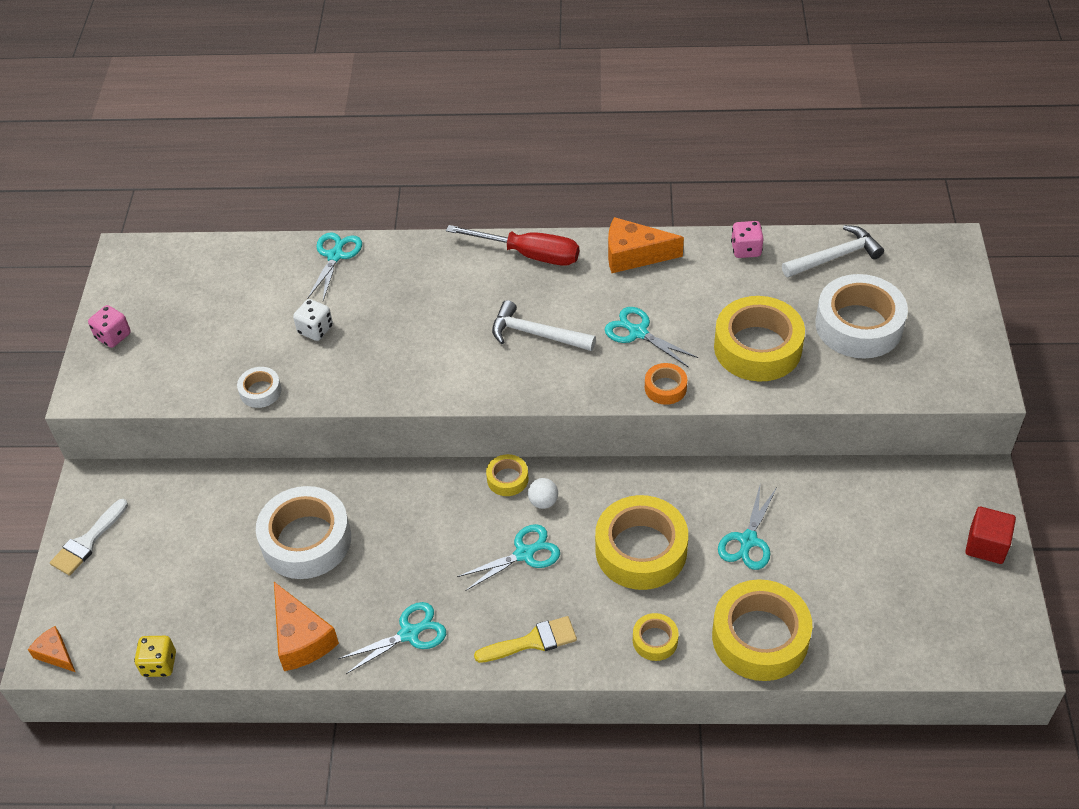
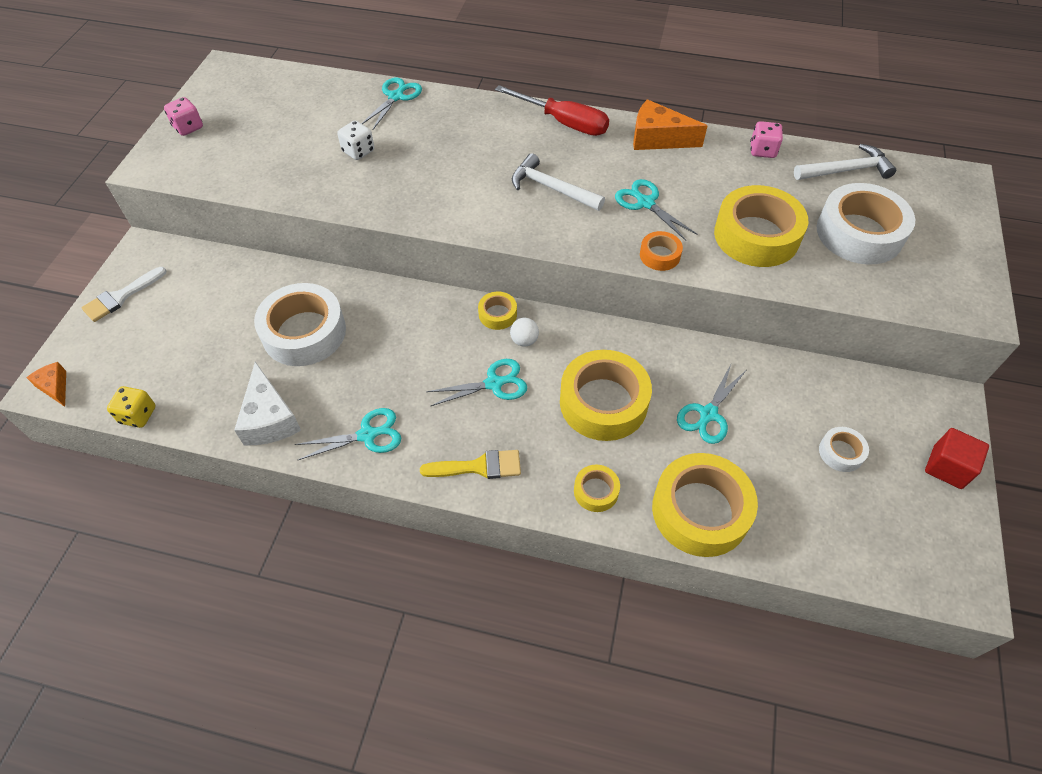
camera: 10 degrees right, 5 degrees up
(260, 391) = (293, 192): white tape -> white tape (841, 452)
(301, 638) = (269, 418): orange cheese -> white cheese

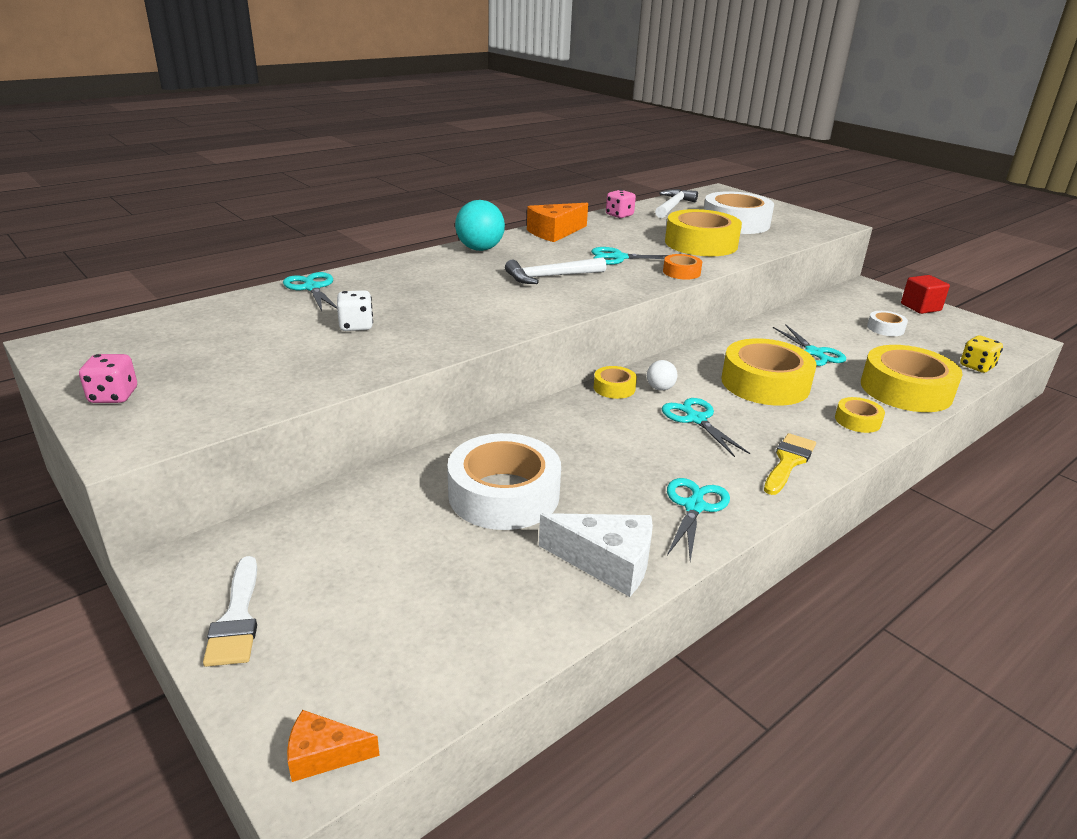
camera: 55 degrees left, 25 degrees down
(138, 415) = (485, 675): yellow dice -> yellow dice (976, 366)
(494, 383) = (695, 419): turquoise scissors -> turquoise scissors turned 45 degrees counterclockwise
(563, 123) = (480, 249): red screwdriver -> turquoise ball

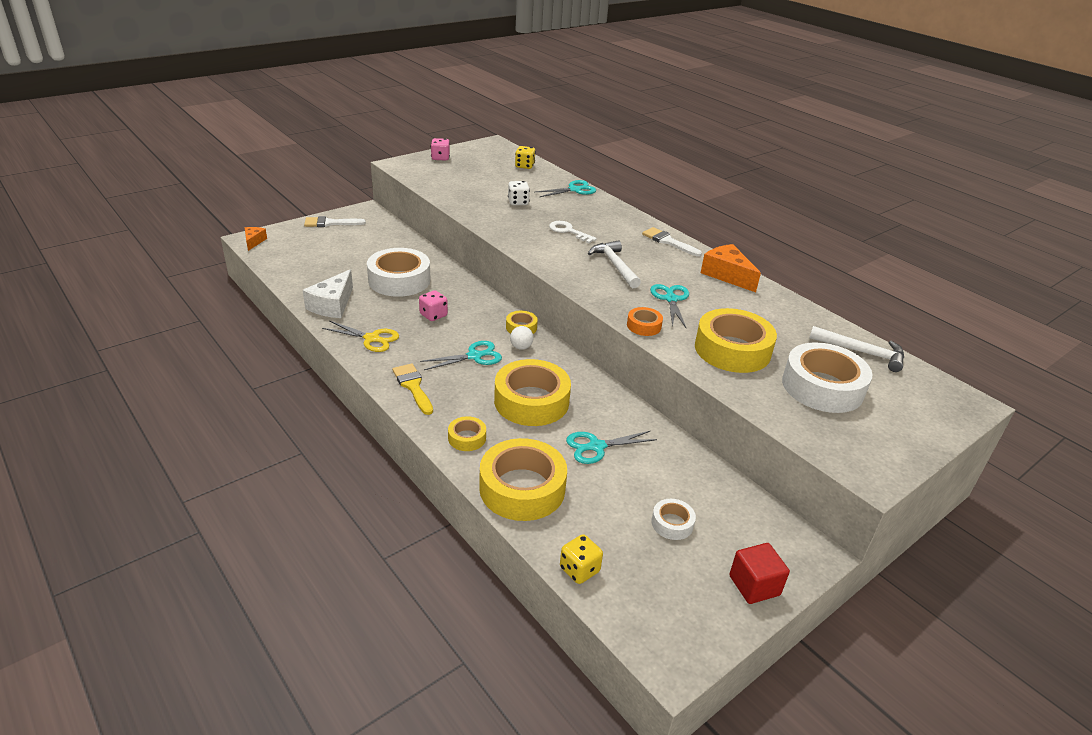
camera: 90 degrees right, 5 degrees up
(197, 319) = (524, 166): none -> yellow dice
(459, 296) = (568, 231): none -> white key
(480, 249) = (668, 241): turquoise ball -> white brush
(619, 215) = (802, 314): pink dice -> pink dice (433, 315)
(694, 506) = (372, 339): turquoise scissors -> yellow scissors
(788, 461) = (413, 386): yellow brush -> yellow brush turned 150 degrees counterclockwise

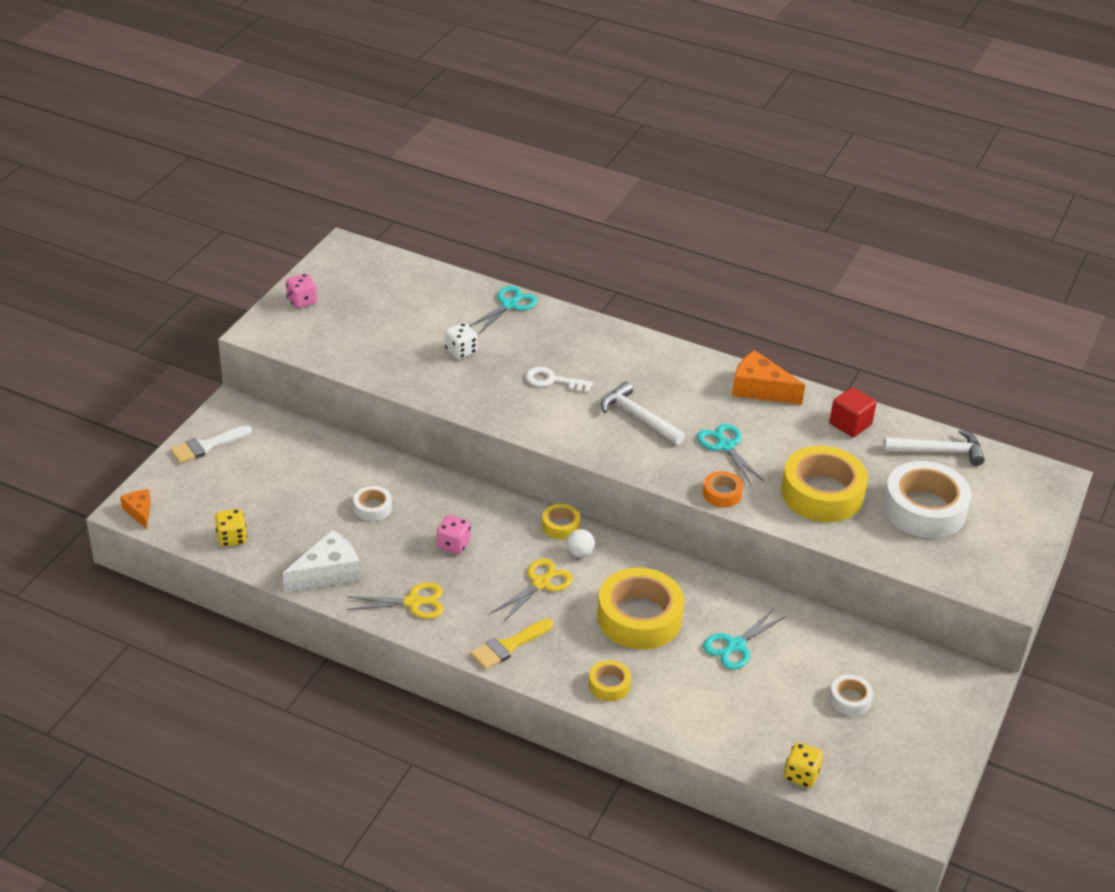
camera: 25 degrees left, 5 degrees up
(332, 305) = (327, 573): white cheese -> white cheese turned 120 degrees counterclockwise
(399, 280) = (372, 508): white tape -> white tape, size x0.47
(413, 386) = (508, 646): yellow brush -> yellow brush turned 75 degrees counterclockwise
(475, 356) = (541, 583): turquoise scissors -> yellow scissors
(522, 488) = (699, 717): yellow tape -> none
(524, 166) = (418, 281): yellow dice -> yellow dice (232, 538)
(668, 241) = (670, 358): white brush -> none
(754, 585) = (946, 730): red cube -> red cube (850, 424)

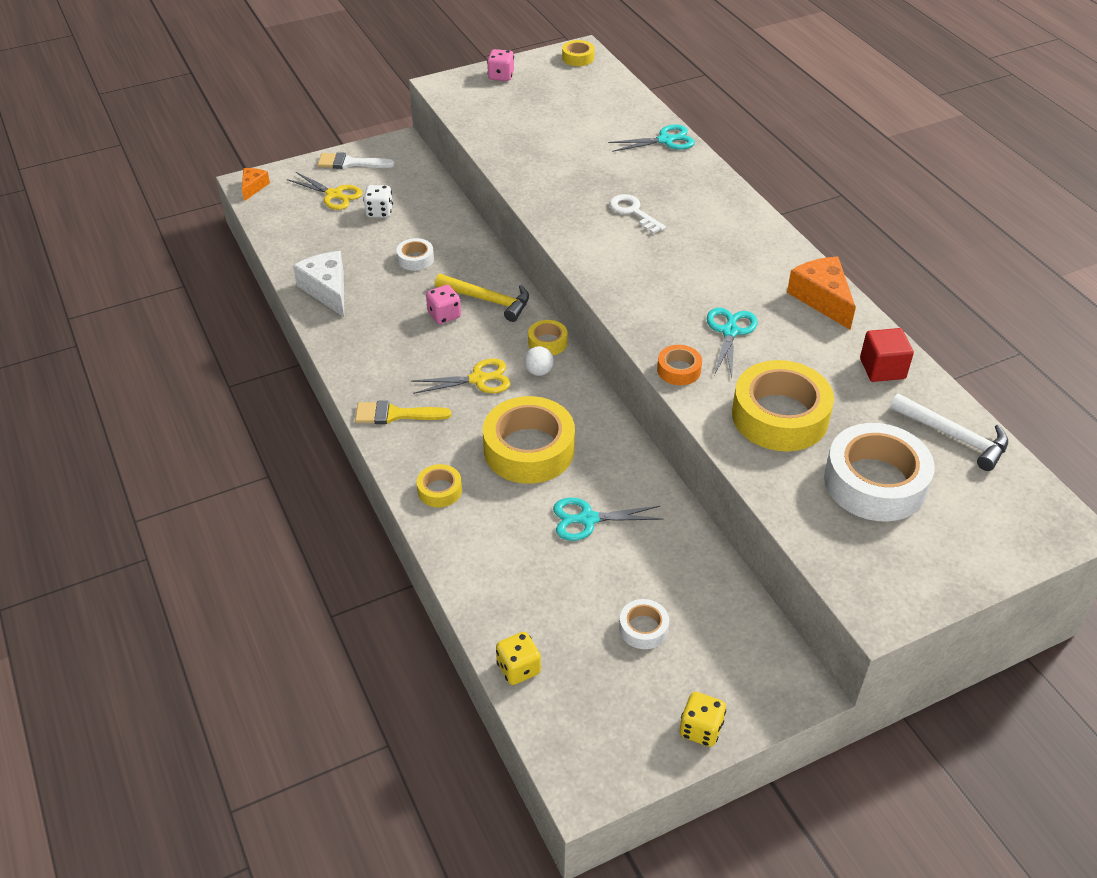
camera: 40 degrees right, 5 degrees up
(232, 538) = (291, 233): yellow dice -> yellow dice (700, 729)
(327, 573) = (327, 290): white cheese -> white cheese turned 120 degrees counterclockwise
(350, 255) = (578, 58): none -> yellow tape
(414, 602) = (363, 343): yellow scissors -> yellow scissors (334, 195)
(460, 351) = (582, 159): white dice -> white dice (379, 212)
(475, 514) = (488, 300): none -> yellow hammer
(638, 417) = (675, 272): white hammer -> none

